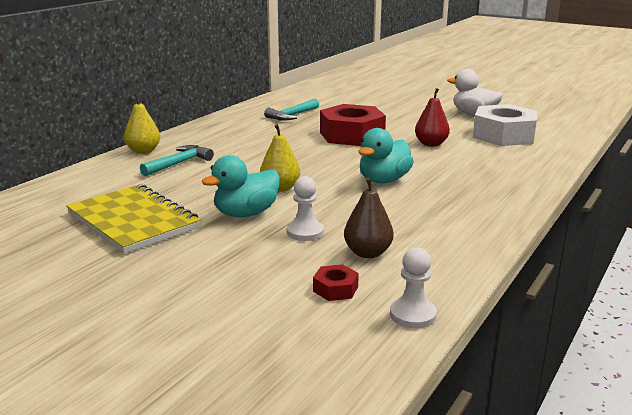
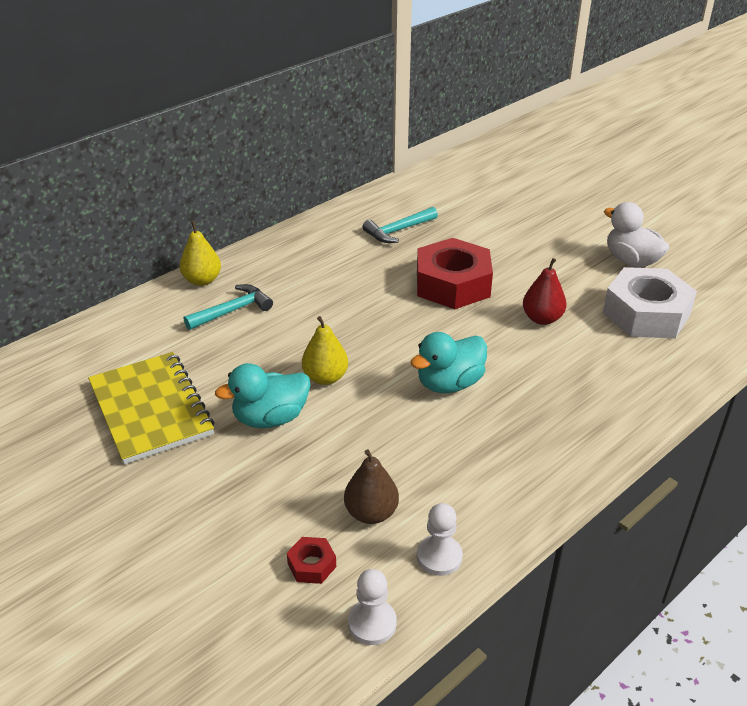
camera: 15 degrees right, 15 degrees up
(305, 232) = (320, 463): white pawn -> white pawn (439, 556)

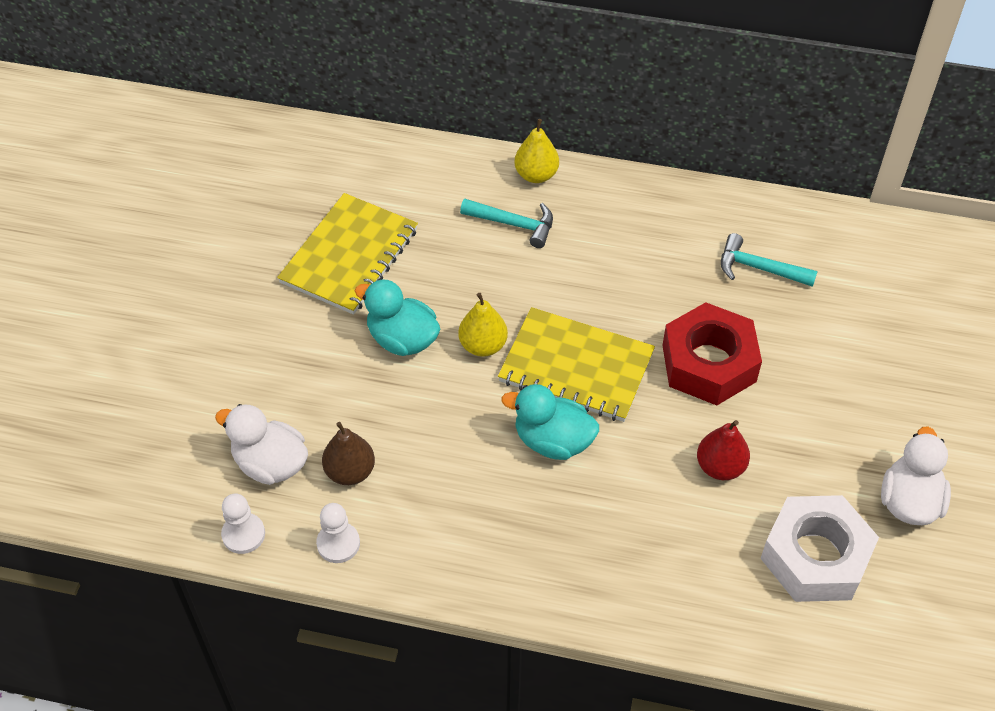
camera: 55 degrees right, 15 degrees up
(312, 565) = (270, 464): red nut -> white duck
(395, 342) = (576, 367): none -> yellow notebook

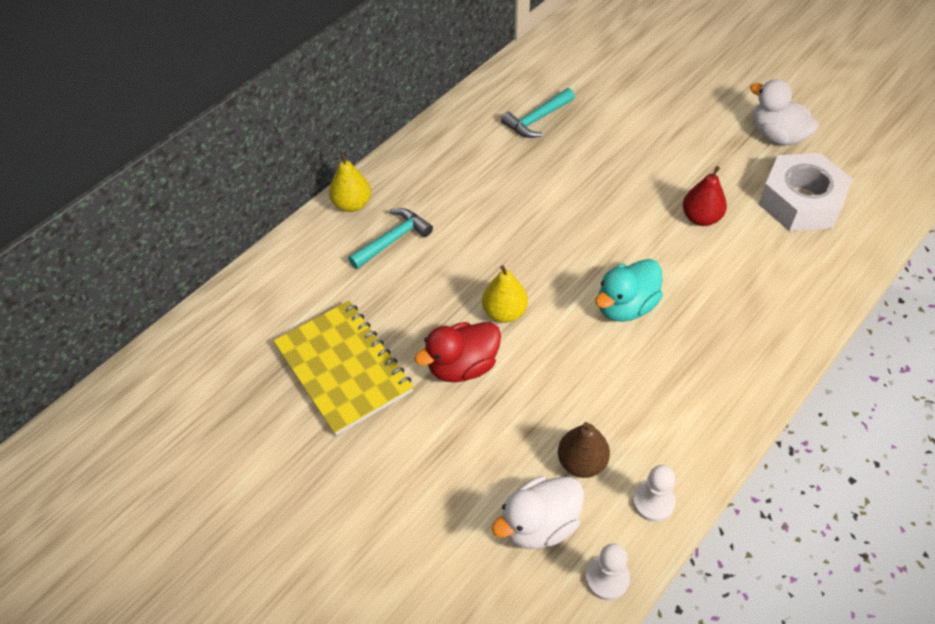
camera: 60 degrees left, 0 degrees up
(402, 339) = (462, 366): turquoise duck -> red duck
(576, 367) = (563, 261): yellow notebook -> none
(709, 363) = (605, 183): red nut -> none

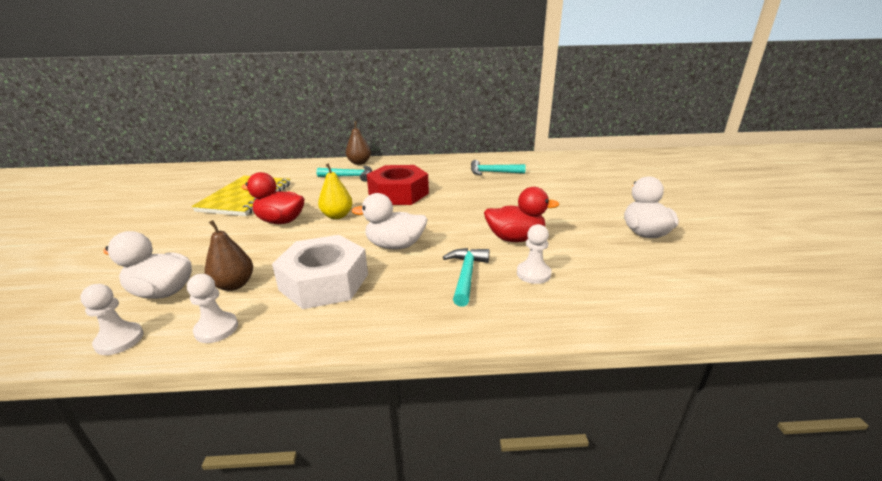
camera: 45 degrees right, 25 degrees down
(352, 204) = (359, 163): yellow pear -> brown pear
(502, 230) = (398, 194): none -> red nut
(625, 306) = (395, 245): turquoise duck -> white duck
(701, 218) = (515, 238): red pear -> red duck
(727, 293) = (466, 275): none -> turquoise hammer
(767, 252) = (533, 274): none -> white pawn
(800, 201) = (608, 266): white nut -> white nut (324, 282)

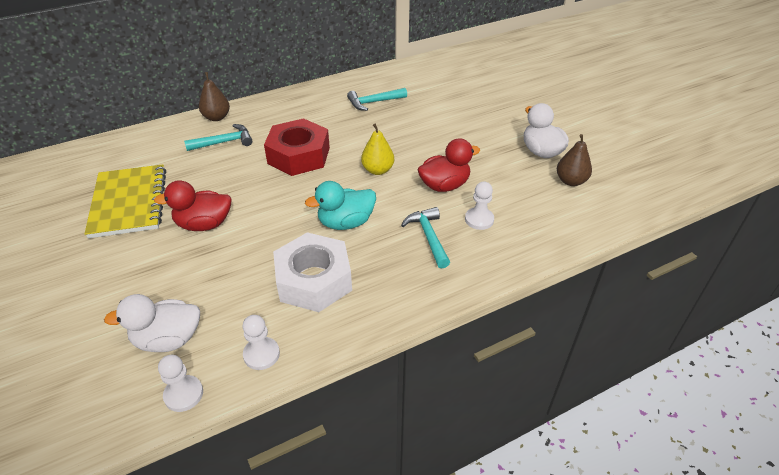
camera: 25 degrees left, 15 degrees up
(234, 285) = (232, 309): brown pear -> brown pear (570, 181)
(337, 216) = (259, 202): yellow pear -> yellow pear (378, 170)
(395, 245) = (345, 222): white duck -> turquoise duck

